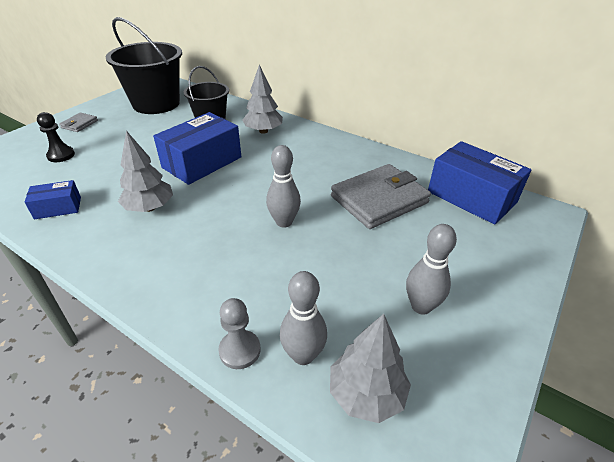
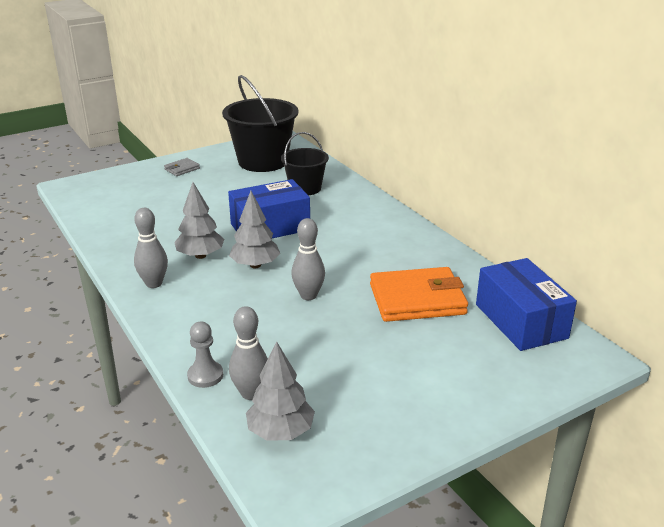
camera: 25 degrees right, 10 degrees down
(58, 208) = (129, 238): blue box -> none
(61, 155) = (152, 195): black pawn -> none
(263, 131) = (350, 209): grey tree -> grey tree (255, 265)
(379, 199) = (417, 299): grey wallet -> orange wallet
(421, 306) = (379, 392): grey bowling pin -> grey bowling pin (154, 283)

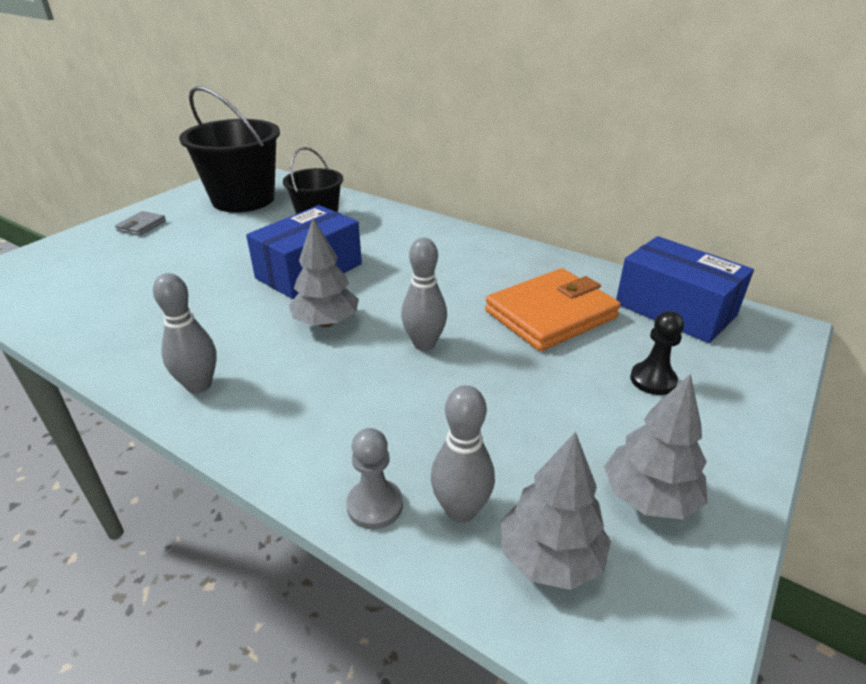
camera: 25 degrees left, 5 degrees up
(200, 255) = (242, 328): grey tree -> grey tree (649, 497)
(448, 362) = (653, 380): none -> black pawn

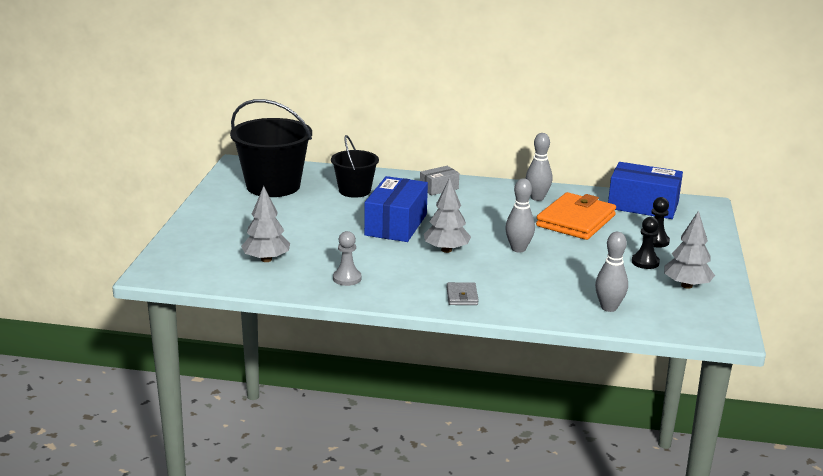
camera: 25 degrees left, 10 degrees down
(141, 226) = (221, 218): grey wallet -> grey wallet (462, 296)
(199, 385) = (412, 293): grey bowling pin -> grey bowling pin (537, 198)
(375, 505) = (568, 315): grey pawn -> grey pawn (347, 278)
(415, 232) = (439, 188): none -> grey box
(550, 558) = (661, 313): grey tree -> grey tree (266, 259)
(605, 420) = (645, 262): none -> black pawn

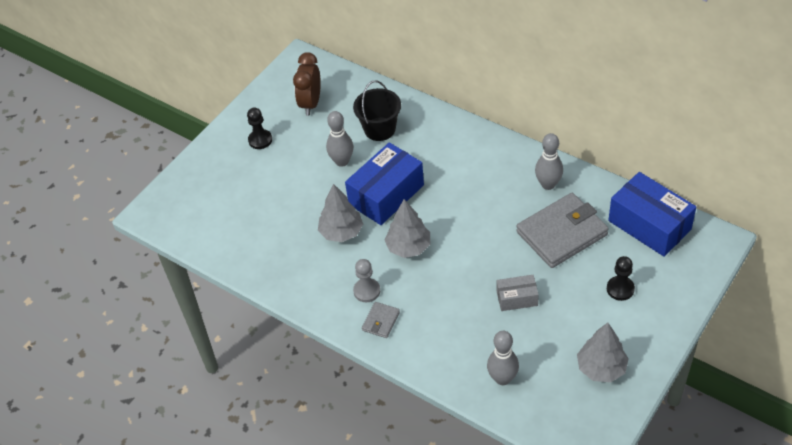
camera: 30 degrees right, 25 degrees up
(266, 259) = (246, 219): grey tree -> grey tree (341, 232)
(273, 186) = (311, 103): black bucket -> brown clock
(347, 278) = (298, 266): grey pawn -> grey pawn (367, 291)
(439, 188) = (461, 144): grey box -> grey box (517, 298)
(518, 249) = (476, 264): grey bowling pin -> grey bowling pin (342, 161)
(576, 221) = (562, 233): orange wallet -> grey wallet
(645, 262) = (585, 320): black pawn -> black pawn (260, 140)

